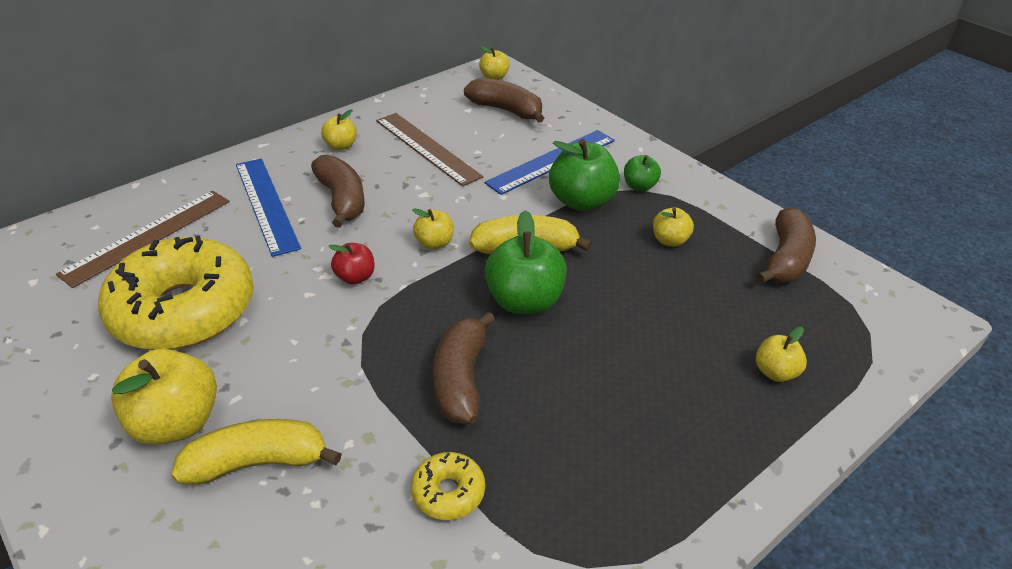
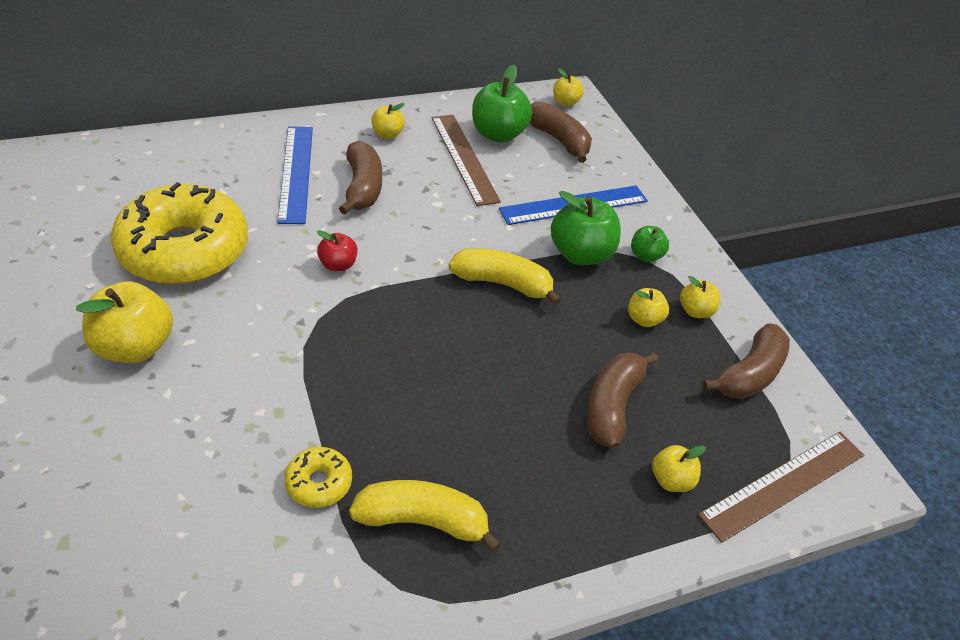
camera: 15 degrees right, 5 degrees up
(148, 236) = (186, 173): brown ruler -> brown ruler (783, 484)
(258, 463) = (181, 402): yellow banana -> yellow banana (422, 521)
(434, 243) = (423, 254): yellow apple -> yellow apple (695, 311)
(461, 380) = (380, 388): brown banana -> brown banana (612, 405)
(524, 301) = (474, 334): green apple -> green apple (498, 134)

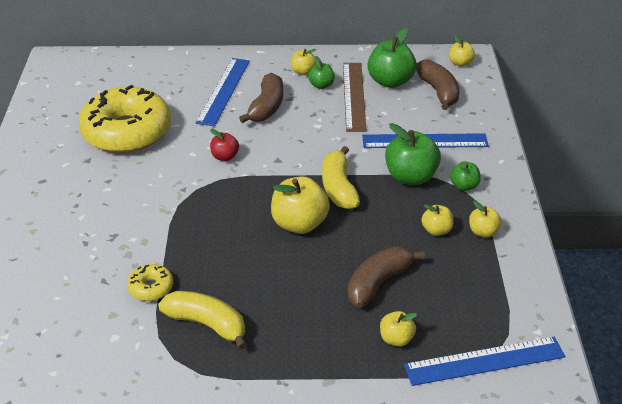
camera: 25 degrees right, 5 degrees down
(135, 346) = (72, 186): yellow apple -> yellow apple (299, 223)
(418, 149) = (321, 85): none -> green apple
(503, 283) = (338, 187): yellow banana -> yellow banana turned 135 degrees counterclockwise
(749, 374) = (502, 283): brown banana -> none
(783, 484) = (484, 361): brown ruler -> blue ruler

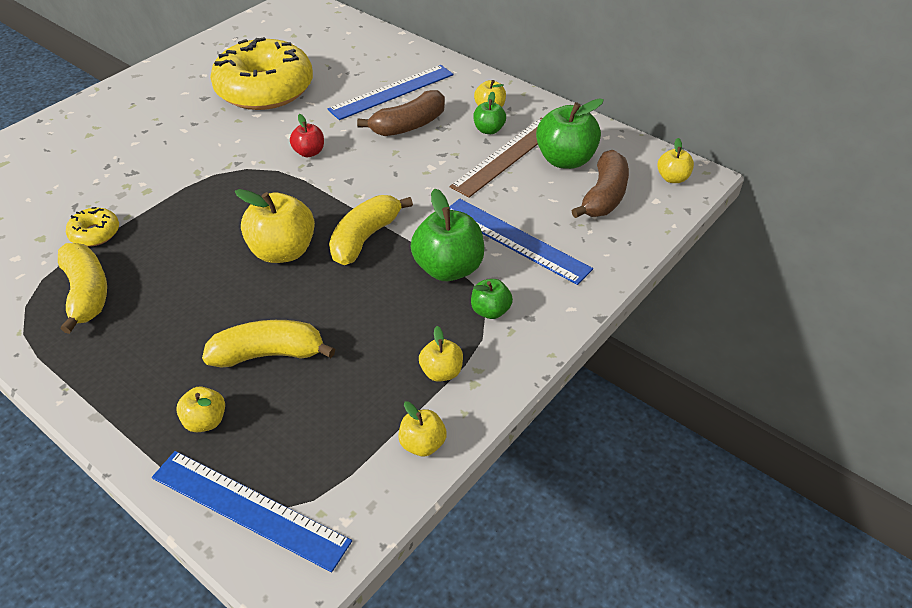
camera: 40 degrees right, 5 degrees up
(378, 282) = (268, 354): brown banana -> yellow banana
(436, 230) = (396, 339): yellow apple -> yellow apple (422, 444)

